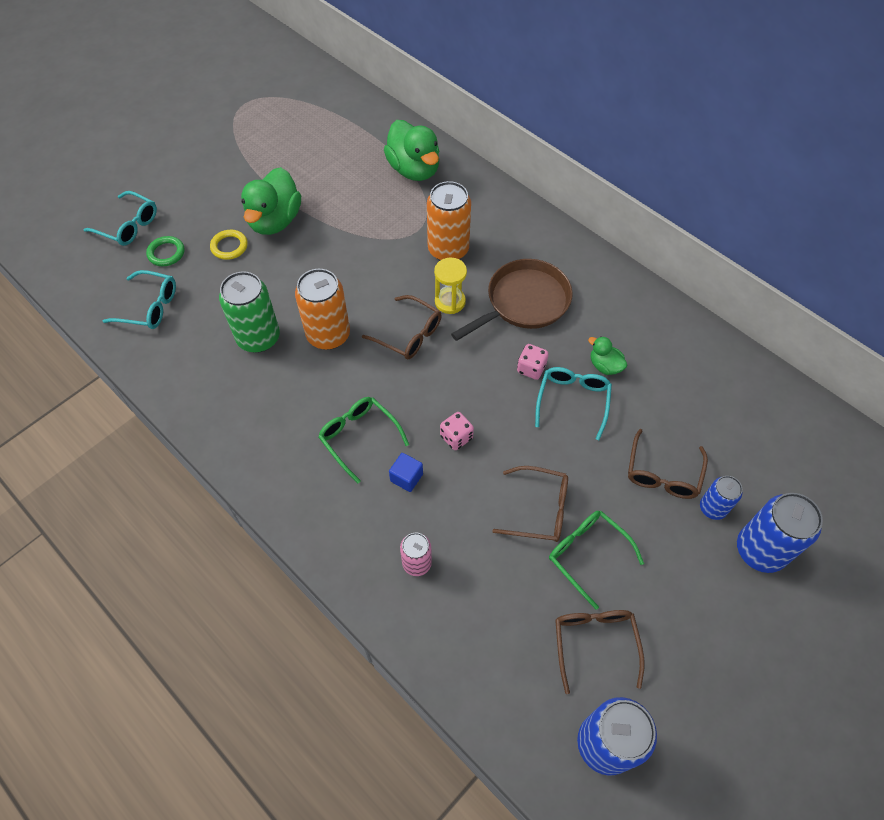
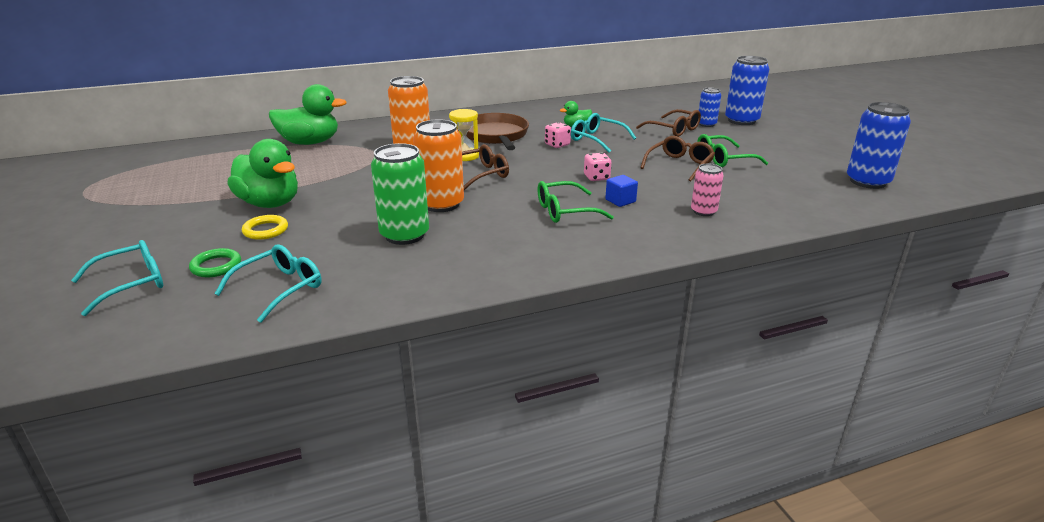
camera: 65 degrees left, 30 degrees down
(594, 643) = (792, 170): brown glasses -> none

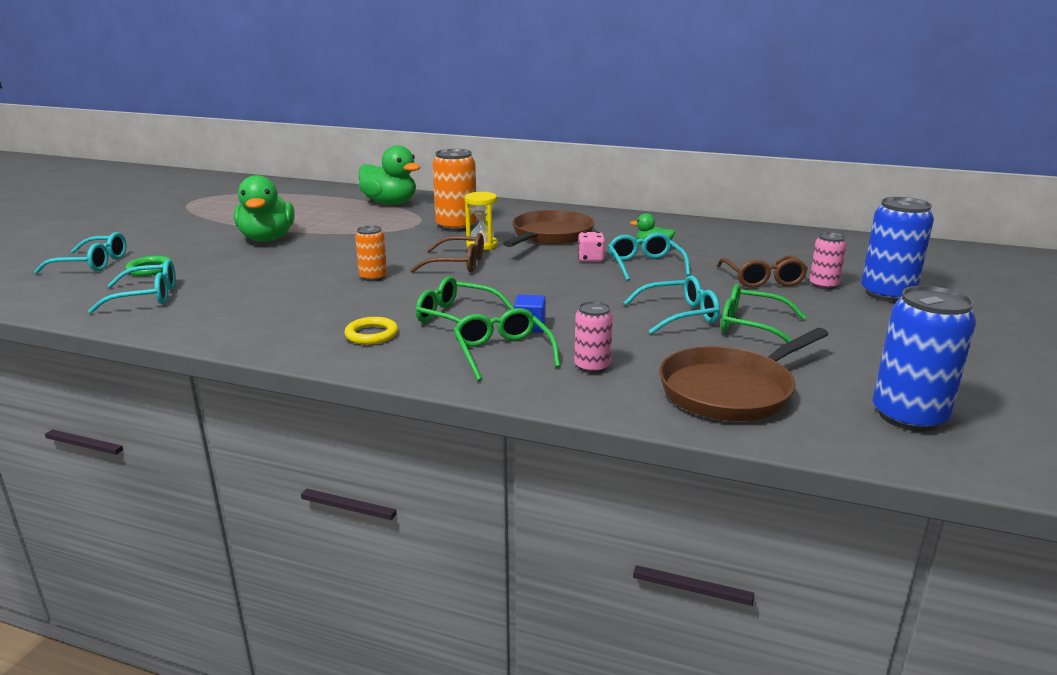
camera: 40 degrees right, 5 degrees down
(265, 230) = (224, 256): yellow ring -> yellow ring (371, 334)
(404, 235) = (295, 290): green can -> none
(441, 204) = (373, 277): orange can -> orange can, size x0.57
(596, 177) = (557, 299): pink dice -> none
(642, 222) = (502, 352): none -> green glasses
(679, 165) = (679, 315): brown glasses -> turquoise glasses
(706, 124) = (823, 285): blue can -> pink can
(786, 198) = (730, 390): none -> brown pan

